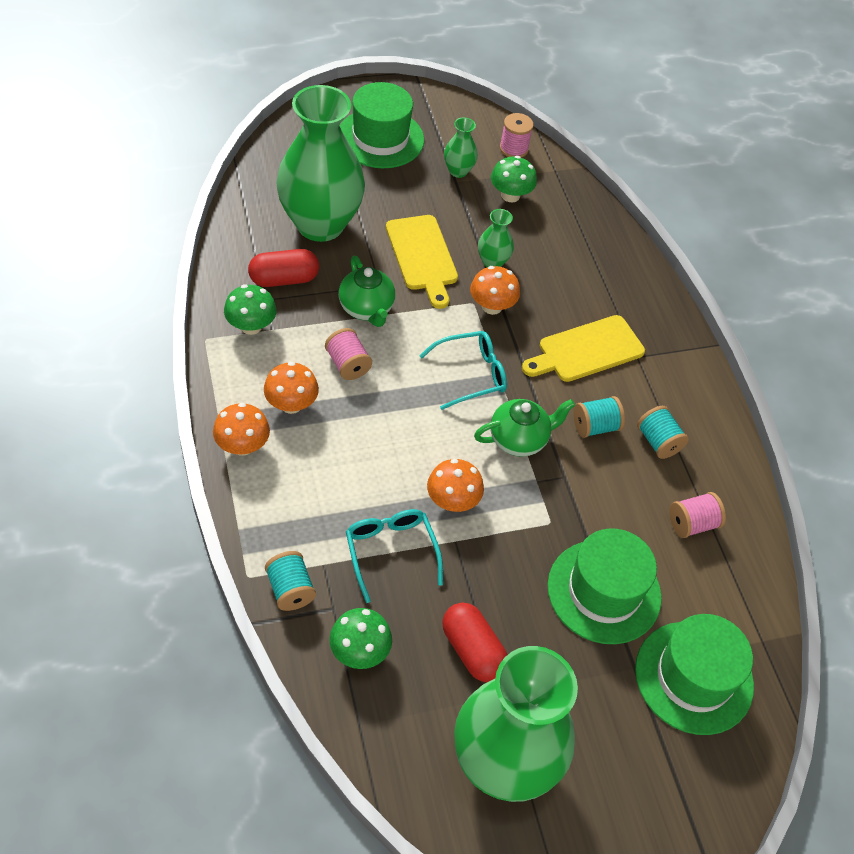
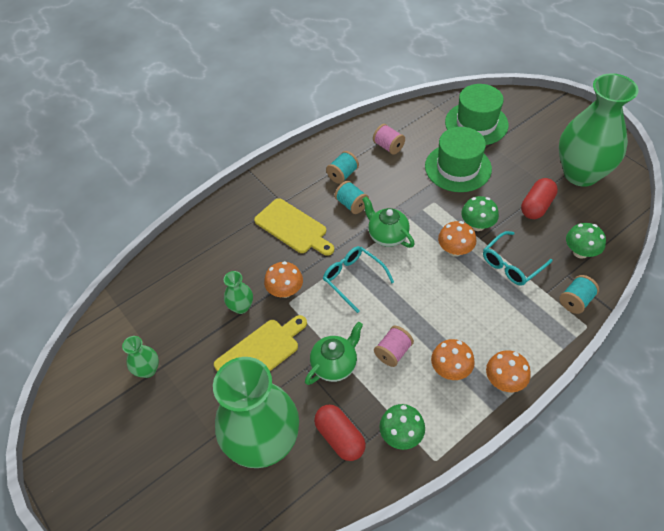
camera: 105 degrees left, 0 degrees up
(380, 138) = (130, 449): green hat -> none
(510, 195) = (161, 323): green mushroom -> green mushroom (477, 225)
(513, 149) = (102, 342): pink spool -> none

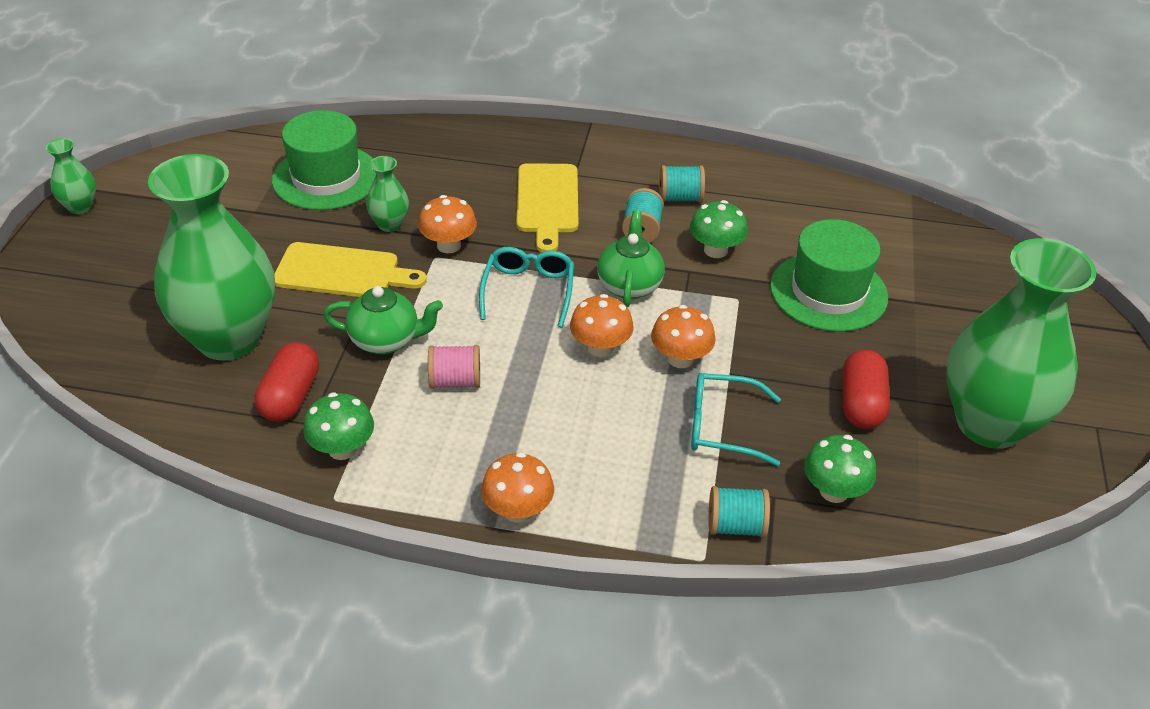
camera: 45 degrees right, 10 degrees down
(148, 370) = (240, 204): green vase -> green vase (80, 207)
(388, 146) = (779, 211): pink spool -> none
(450, 369) = (483, 447): orange mushroom -> orange mushroom (600, 347)
(476, 123) = (935, 270): green hat -> green hat (326, 177)
(477, 225) = (750, 359): green mushroom -> green mushroom (715, 250)
(536, 206) = (861, 404): red capsule -> red capsule turned 75 degrees counterclockwise

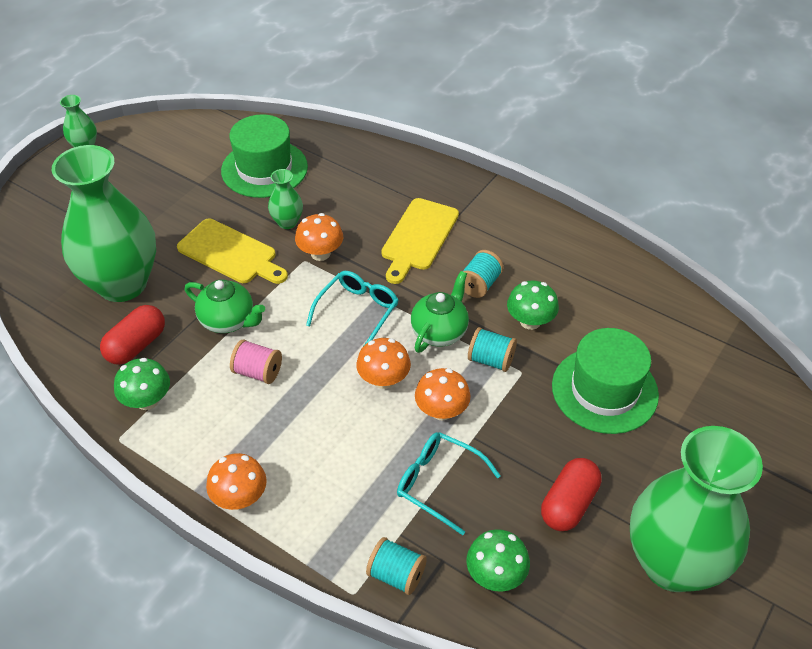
camera: 25 degrees right, 5 degrees up
(680, 198) = (529, 264): turquoise spool -> turquoise spool (491, 360)

